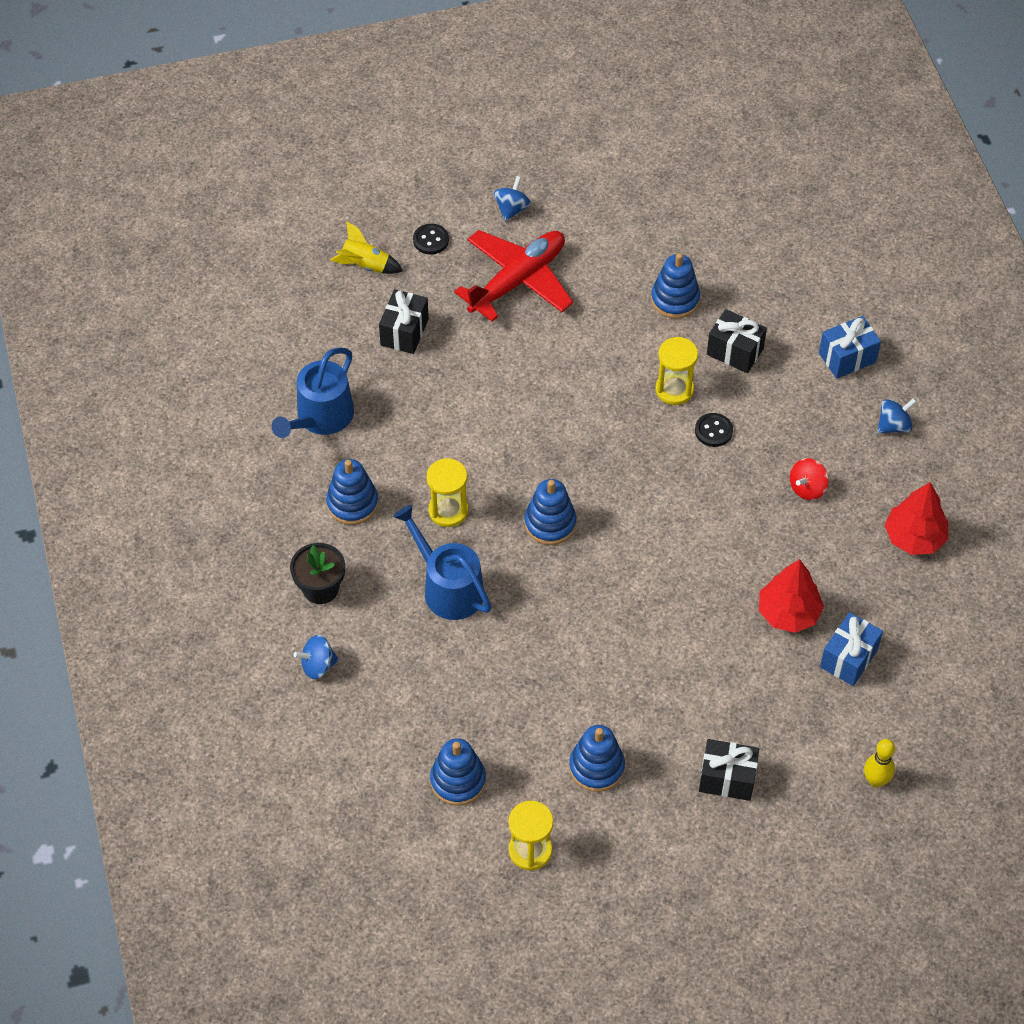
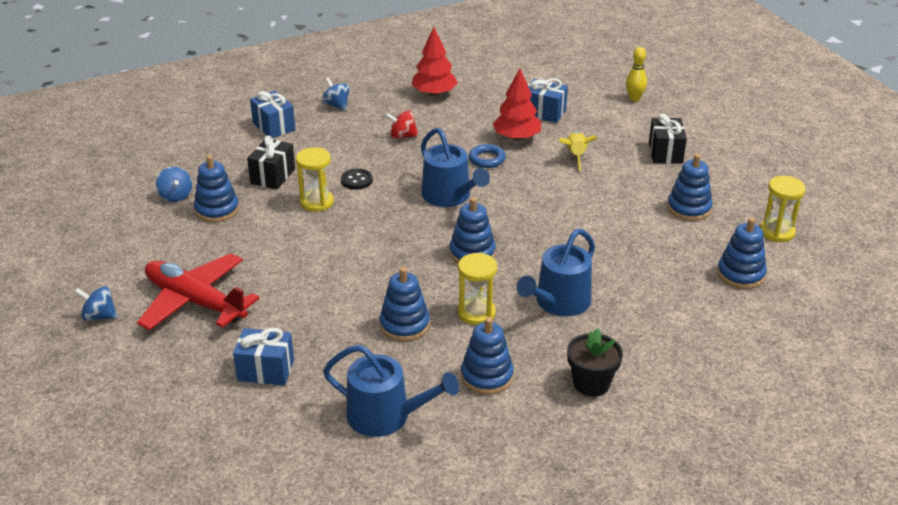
camera: 100 degrees left, 20 degrees down
(318, 665) = (675, 372): blue spinning top -> blue spinning top (176, 196)
(365, 265) = (173, 413): yellow rocket -> yellow rocket (576, 156)
(404, 332) = (266, 370): black gift -> blue gift
(431, 240) = (139, 368): black button -> none
(443, 446) = (404, 325): none -> blue stacking toy
(665, 519) = (449, 196): none -> blue watering can
(740, 570) = (487, 159): none -> blue ring
(807, 488) = (402, 136): red spinning top -> red spinning top turned 150 degrees clockwise

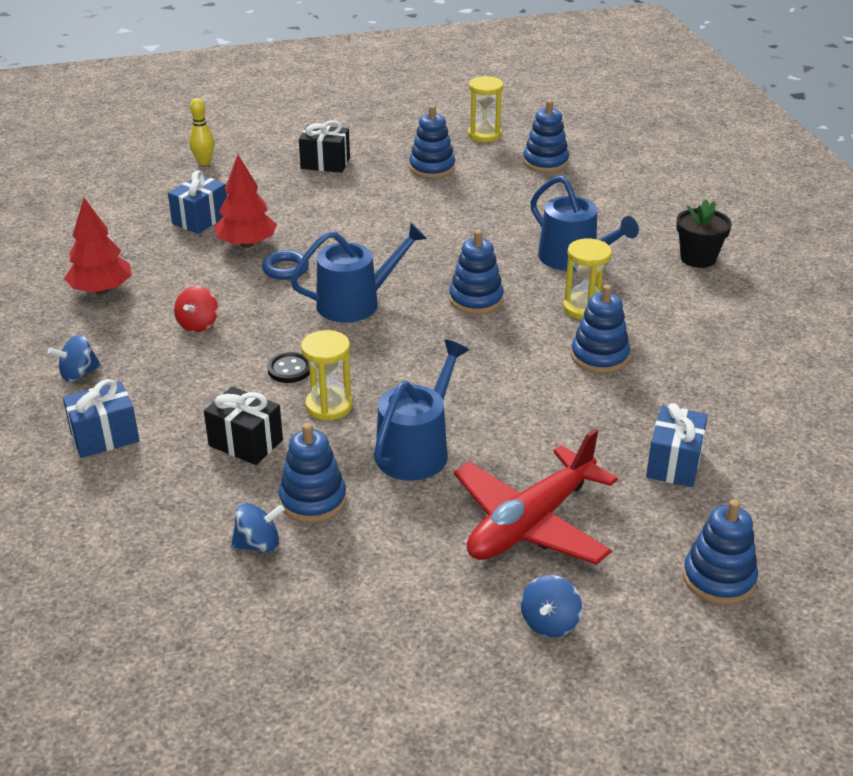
camera: 80 degrees left, 0 degrees up
(386, 416) = (749, 381): blue watering can -> blue watering can (417, 450)
(487, 376) = (687, 313): blue stacking toy -> blue stacking toy (718, 579)
(576, 156) = (306, 213): yellow rocket -> none

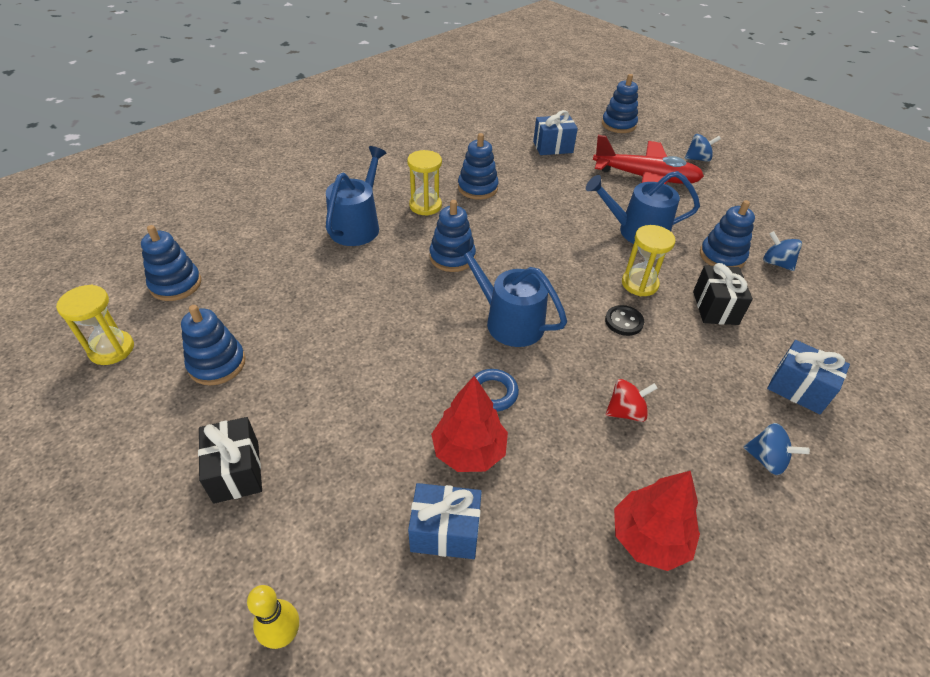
camera: 120 degrees left, 10 degrees up
(698, 258) = (322, 173): black flower pot -> none

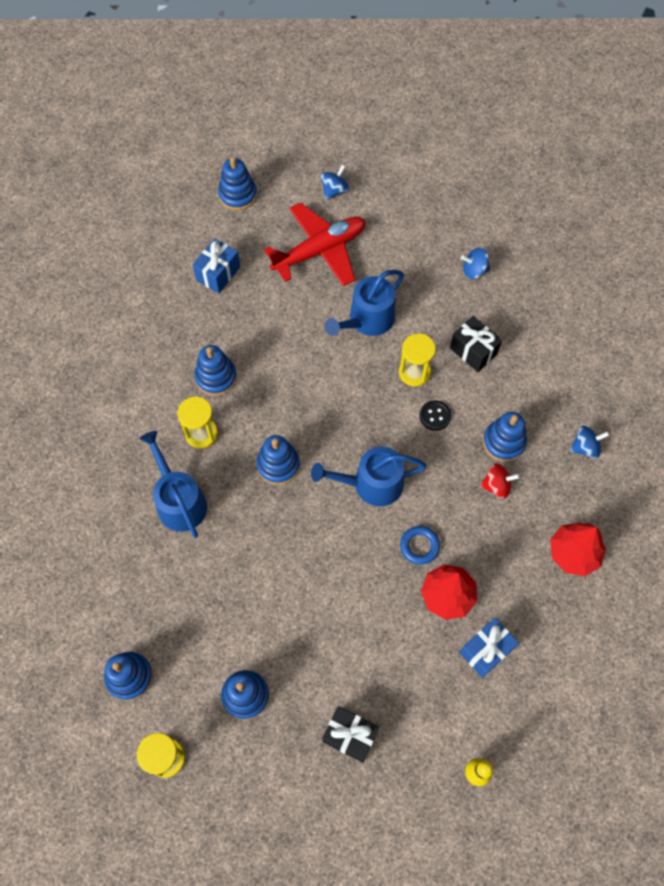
camera: 45 degrees left, 20 degrees up
(626, 412) = (496, 486): red spinning top -> red spinning top turned 60 degrees clockwise
(722, 256) = (438, 295): blue stacking toy -> blue stacking toy (503, 442)
(798, 389) = (564, 378): blue gift -> none

